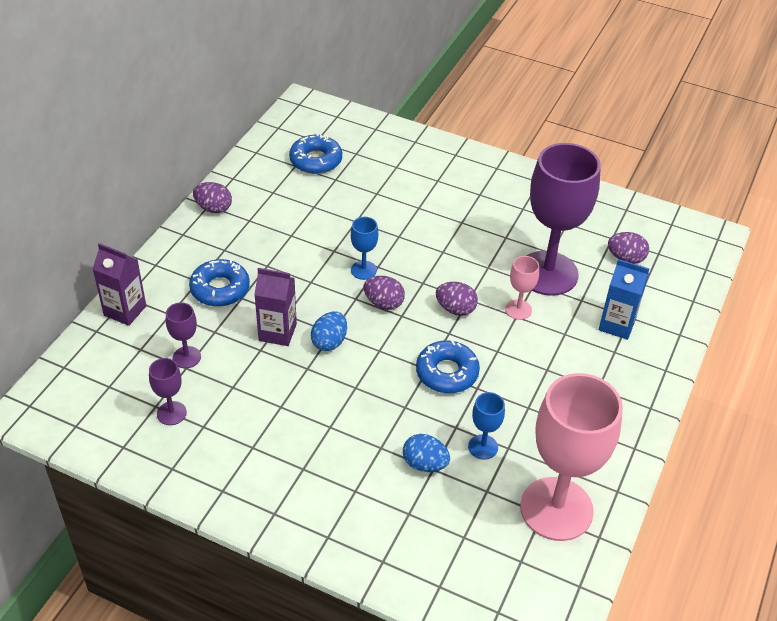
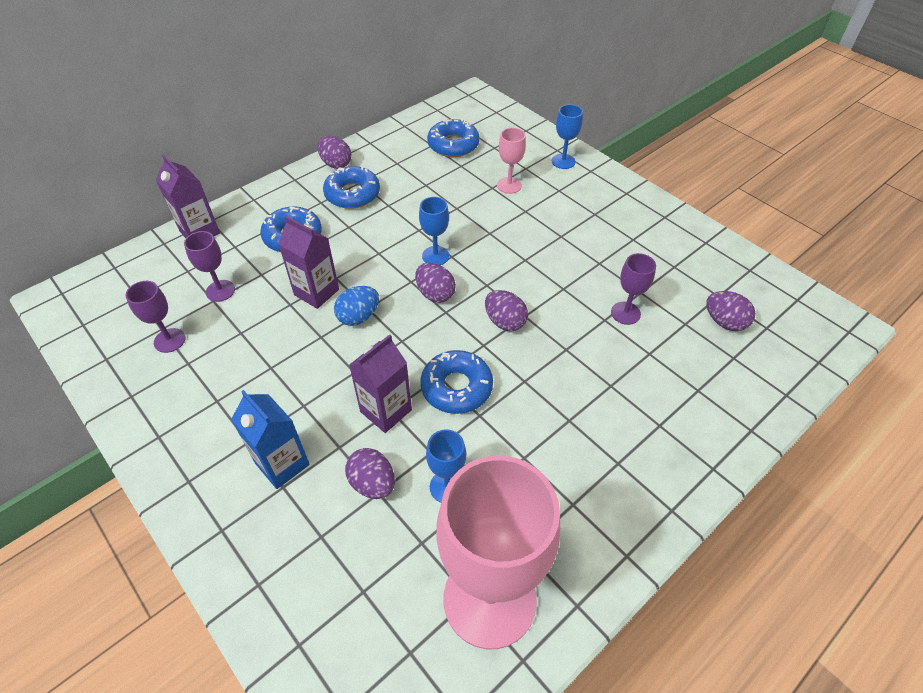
camera: 25 degrees right, 5 degrees up
(250, 234) = (352, 194): none -> blue donut
(401, 408) = (386, 411): none -> purple carton
(424, 464) = (373, 483): blue egg -> purple egg
(426, 152) = (563, 161): none -> blue goblet
(518, 309) = (572, 342): pink goblet -> pink goblet (509, 185)
(547, 273) = (625, 313): purple goblet -> purple goblet, size x0.43
(617, 325) = (678, 394): blue carton -> blue carton (282, 464)

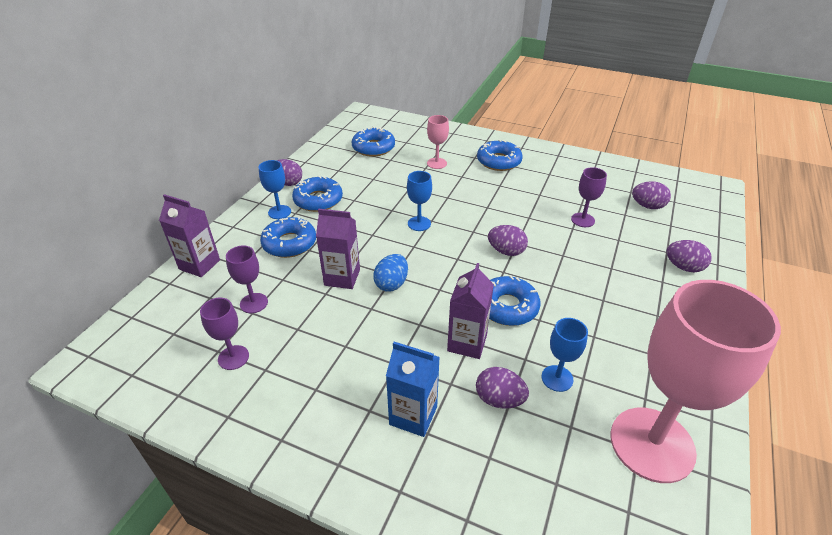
camera: 25 degrees left, 10 degrees down
(435, 294) = (439, 249): purple egg -> purple egg (683, 267)
(563, 161) = (463, 139): blue goblet -> blue goblet (279, 212)
(583, 204) = (498, 161): none -> blue donut

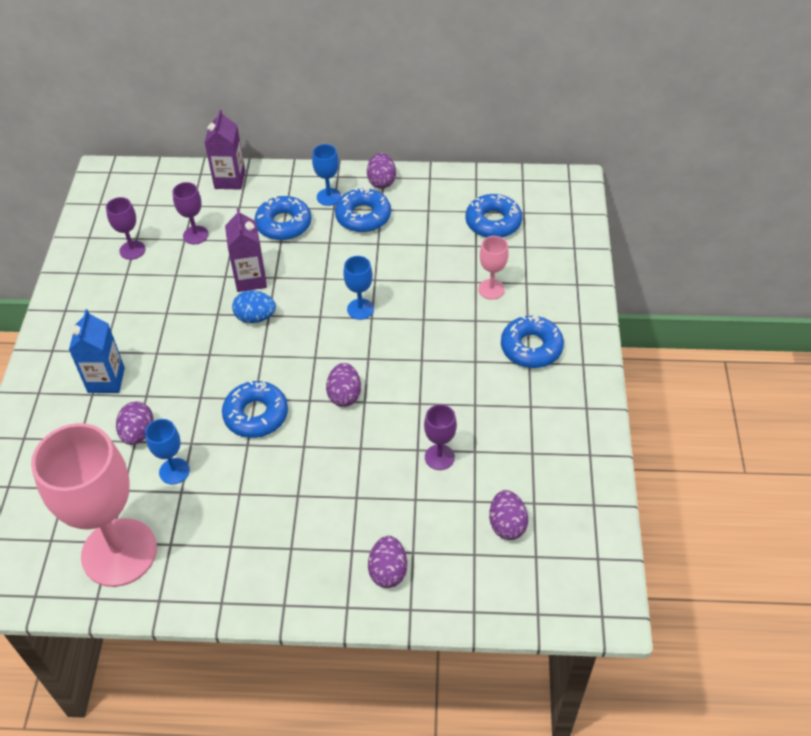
camera: 70 degrees right, 10 degrees up
(467, 343) = (197, 395): purple carton -> none

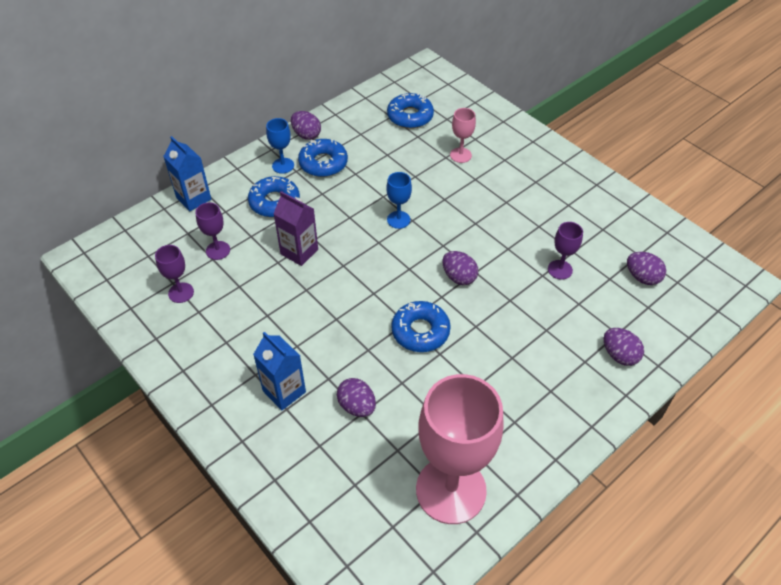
camera: 45 degrees left, 0 degrees up
(174, 471) = (415, 409): blue goblet -> none
(230, 180) = (193, 198): purple carton -> blue carton
(255, 317) = (336, 273): blue egg -> none
(531, 347) = (526, 172): blue donut -> none

